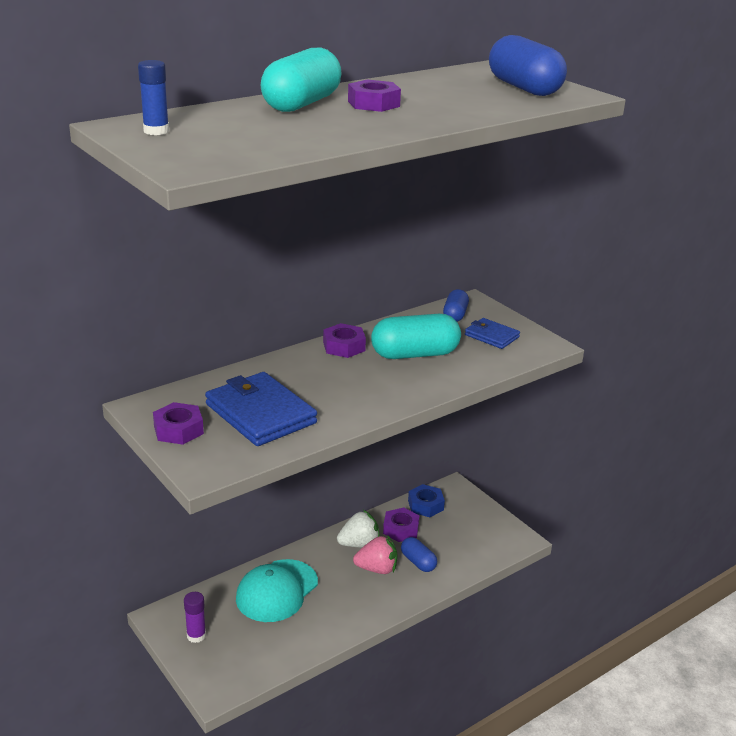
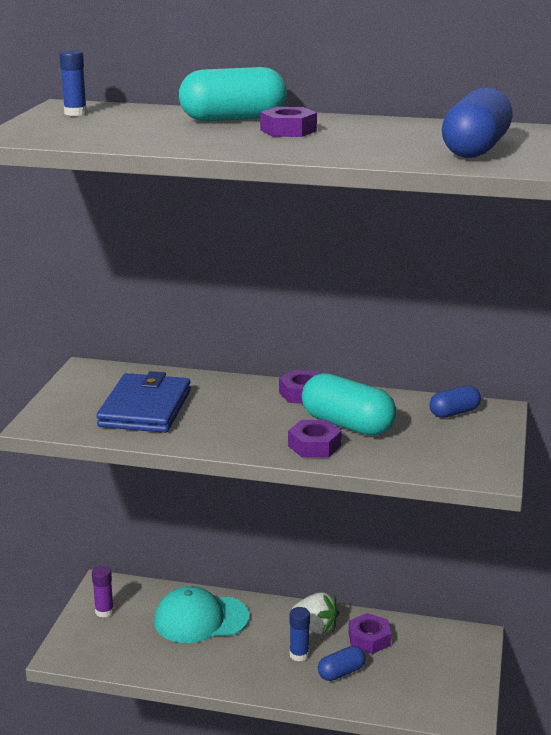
camera: 50 degrees right, 5 degrees down
(178, 430) = (76, 392): purple nut -> purple nut (314, 446)
(377, 569) = (299, 655): pink strawberry -> blue glue stick
(418, 562) = (341, 672): blue capsule -> blue capsule turned 45 degrees clockwise
(425, 505) = (423, 634): blue nut -> none
(491, 336) = (450, 443): blue wallet -> none

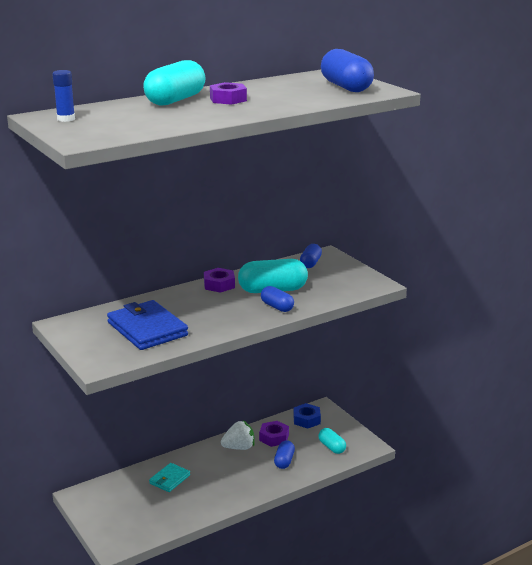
camera: 45 degrees left, 0 degrees up
(104, 611) = (103, 509): purple glue stick -> none
(201, 619) = (169, 479): turquoise cap -> turquoise wallet
(299, 655) = (250, 465): blue glue stick -> none
(314, 446) = (277, 307): purple nut -> blue capsule
(419, 690) = (332, 447): none -> turquoise capsule
(437, 640) = (306, 419): none -> blue nut

